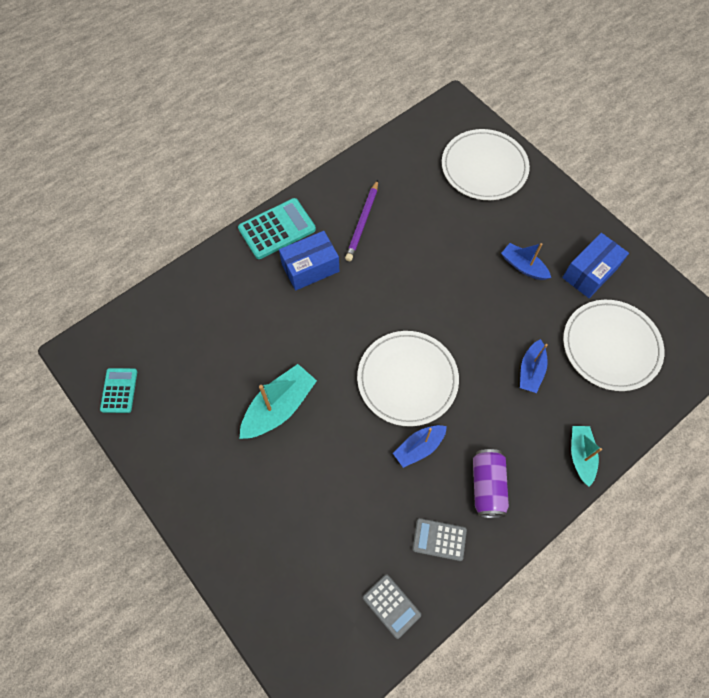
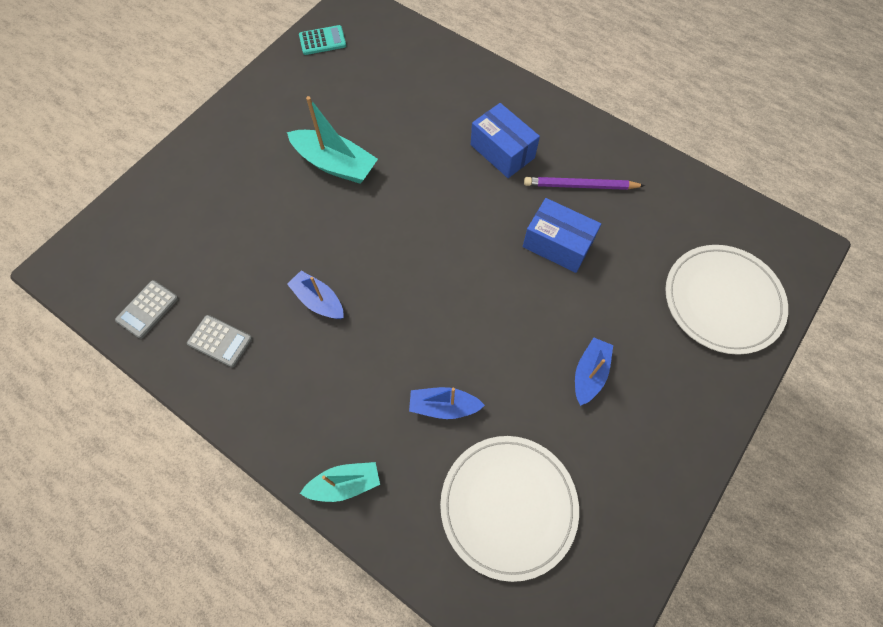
camera: 75 degrees right, 0 degrees up
(277, 229) = (538, 110): turquoise calculator -> none
(407, 379) = (396, 273): white plate -> none
(439, 539) = (220, 341): grey calculator -> grey calculator turned 120 degrees clockwise
(487, 486) = (287, 380): purple can -> none
(590, 273) = (613, 463): blue box -> blue box (557, 244)

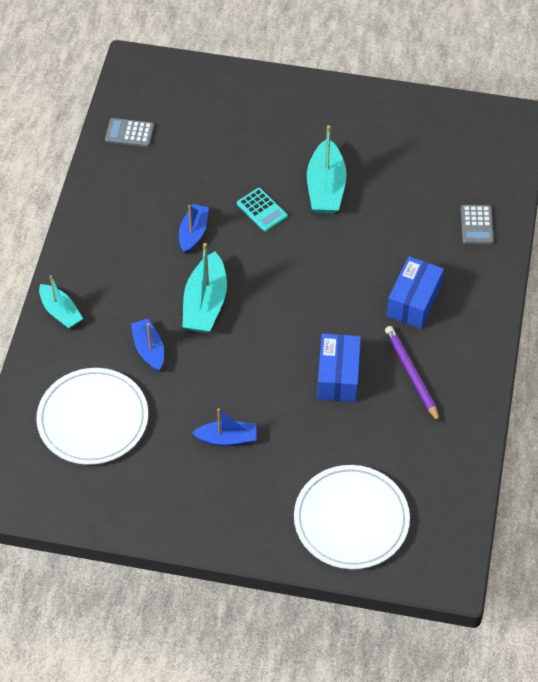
camera: 65 degrees right, 10 degrees down
(220, 341) = (128, 188): grey calculator -> grey calculator (476, 225)
(322, 41) = (454, 119): turquoise calculator -> turquoise calculator (262, 210)
(413, 326) = (205, 303): none -> turquoise boat

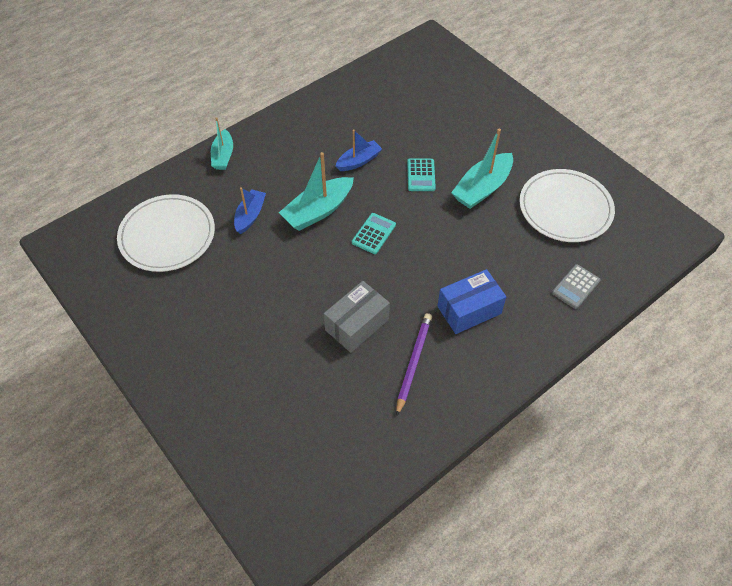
camera: 40 degrees right, 0 degrees up
(129, 133) = (383, 76): grey calculator -> none
(227, 438) = (235, 311): blue boat -> none
(274, 291) = (373, 234): none -> turquoise calculator
(338, 376) = (357, 324): blue box -> grey box
(351, 519) = (256, 439): white plate -> white plate (565, 208)

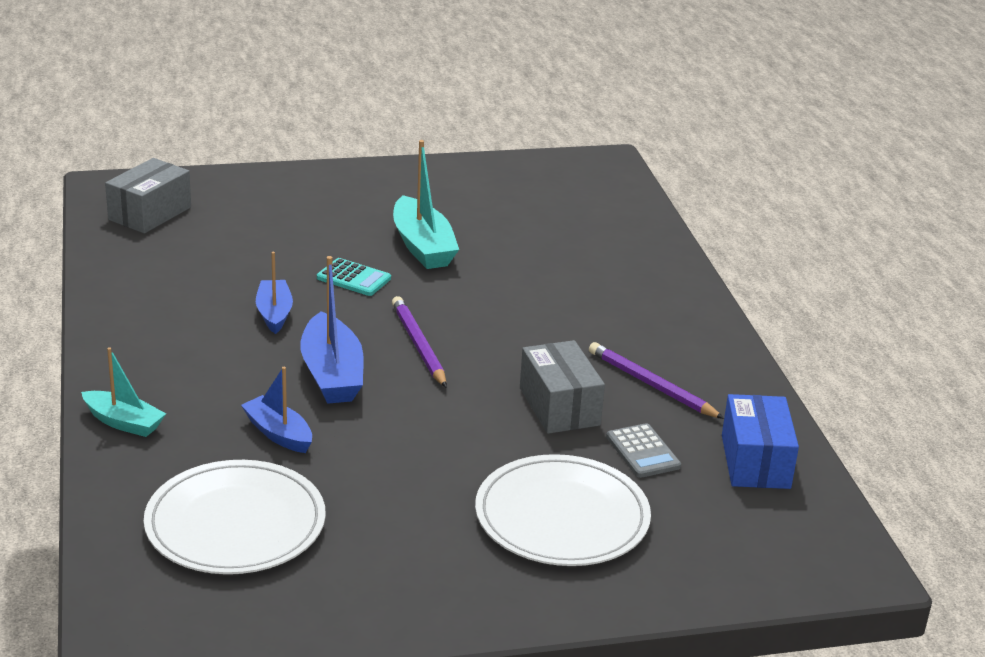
camera: 65 degrees left, 25 degrees down
(318, 211) = (332, 374): turquoise boat -> blue boat
(373, 234) = (418, 345): turquoise calculator -> purple pencil
(417, 67) = (150, 213): none -> grey box
(469, 310) = (604, 321): blue box -> blue box (755, 461)
(565, 208) = (509, 209): white plate -> white plate (562, 517)
(575, 287) = (628, 245): grey calculator -> grey calculator (643, 452)

